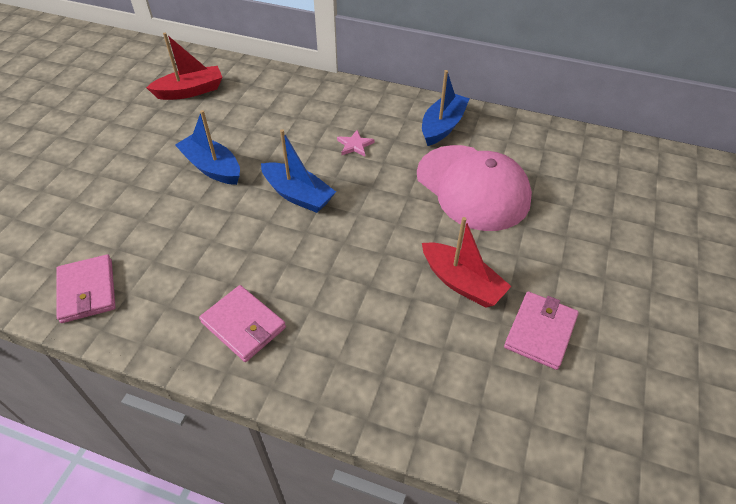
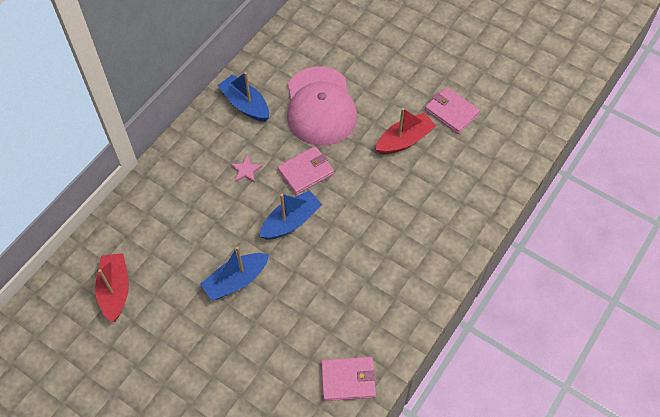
camera: 75 degrees left, 10 degrees up
(243, 325) = (406, 275): pink wallet -> pink wallet (306, 172)
(473, 187) = (320, 106): pink cap -> pink cap turned 105 degrees clockwise

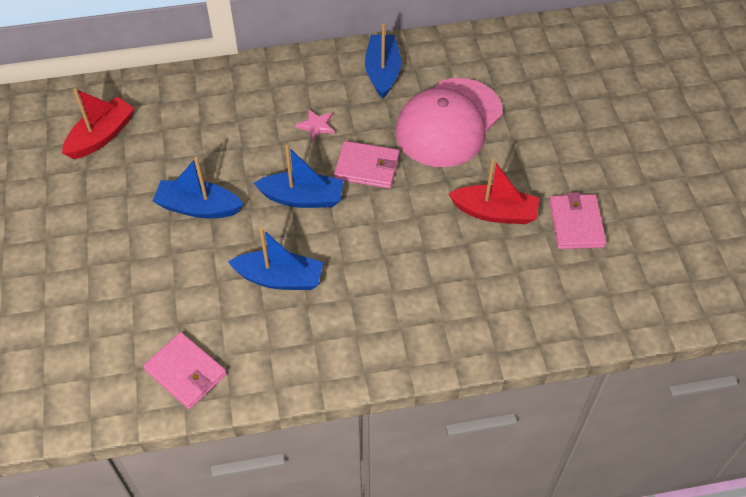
camera: 45 degrees right, 5 degrees down
(335, 280) = (279, 278): none -> blue boat

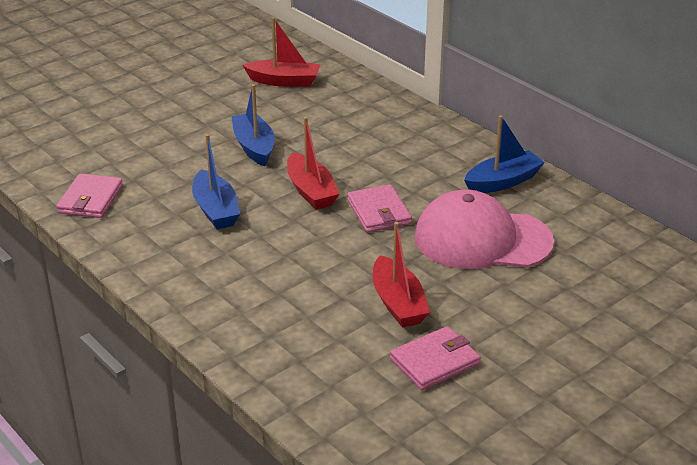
camera: 60 degrees right, 20 degrees down
(302, 198) = (311, 191): blue boat -> red boat
(316, 126) = (399, 170): pink star -> none

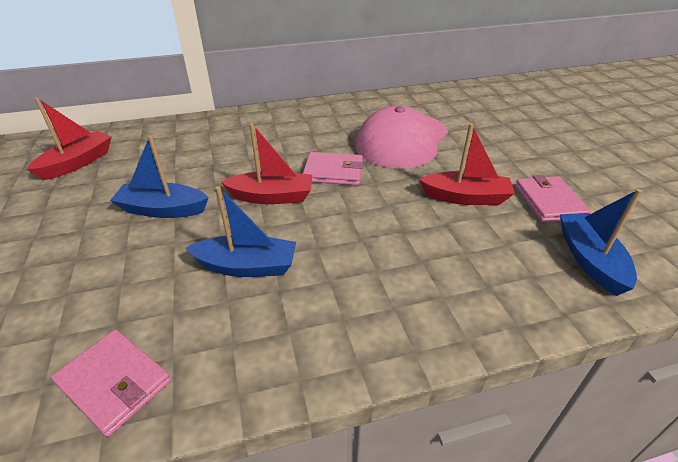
camera: 65 degrees left, 5 degrees up
(503, 182) = (338, 114): blue boat -> blue boat (589, 260)

